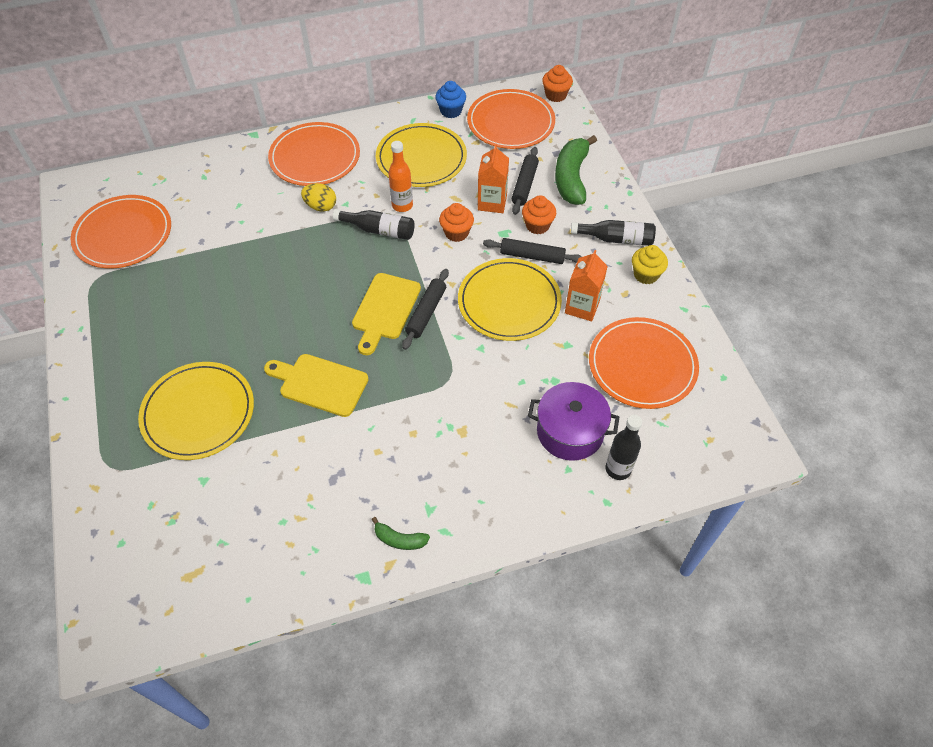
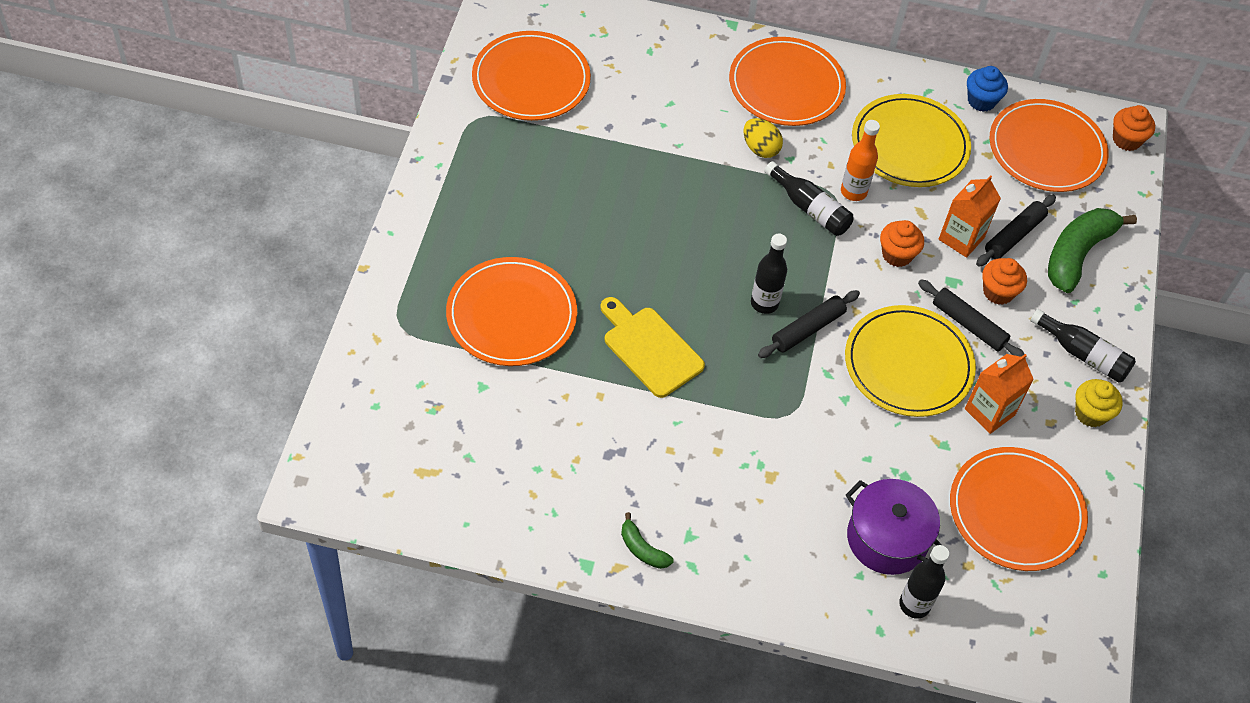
camera: 25 degrees right, 0 degrees up
(198, 413) = (511, 315): yellow plate -> orange plate
(385, 310) = (764, 303): yellow cutting board -> black bottle

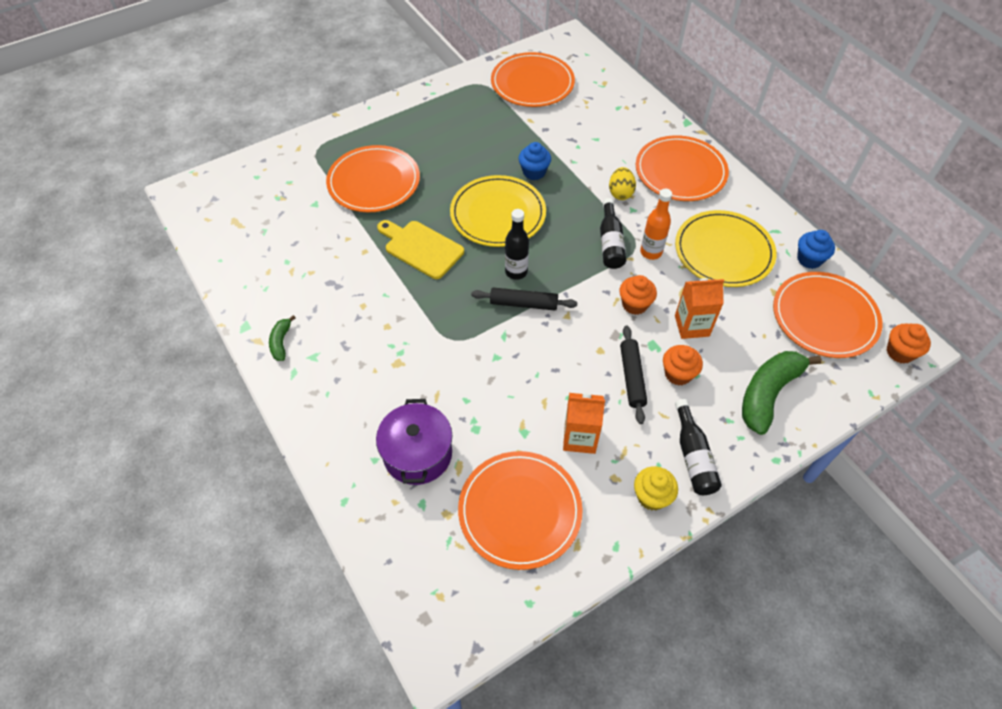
camera: 50 degrees right, 0 degrees up
(650, 348) = (421, 248): yellow cutting board -> yellow cutting board turned 60 degrees counterclockwise
(656, 184) = (534, 172): none -> blue cupcake
(908, 364) = (561, 369): yellow plate -> yellow plate (498, 214)
(914, 605) = (383, 506): black bottle -> none
(1014, 236) = (733, 350): black rolling pin -> none
(1077, 254) = (768, 394): green banana -> green banana turned 45 degrees counterclockwise

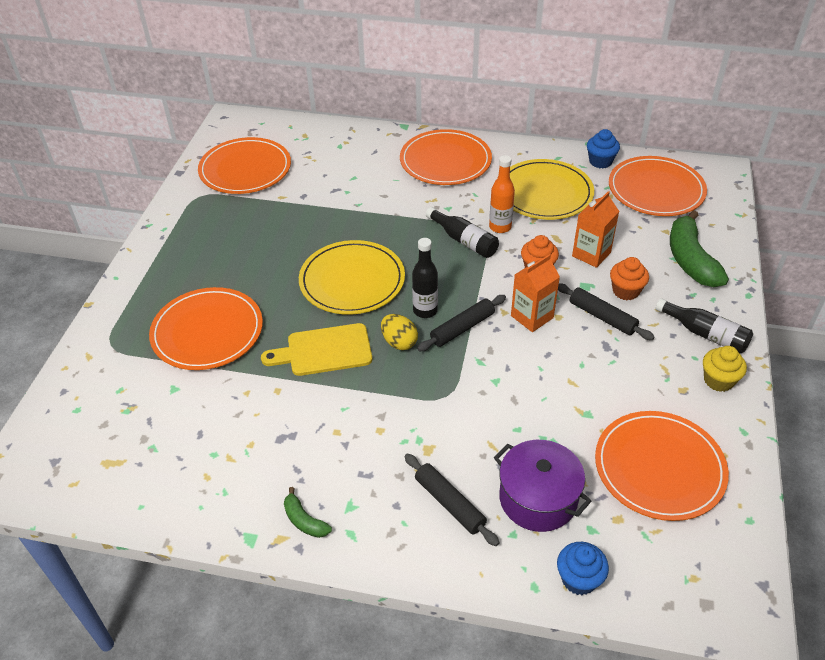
camera: 45 degrees left, 10 degrees down
(365, 407) = (449, 503): none -> black rolling pin
(534, 172) = (338, 232): blue cupcake -> blue cupcake (579, 579)
(580, 438) = (626, 384): orange carton -> orange carton (532, 317)
(620, 193) = (424, 203): yellow egg -> yellow egg (399, 342)
(899, 352) = (720, 180): orange cupcake -> none

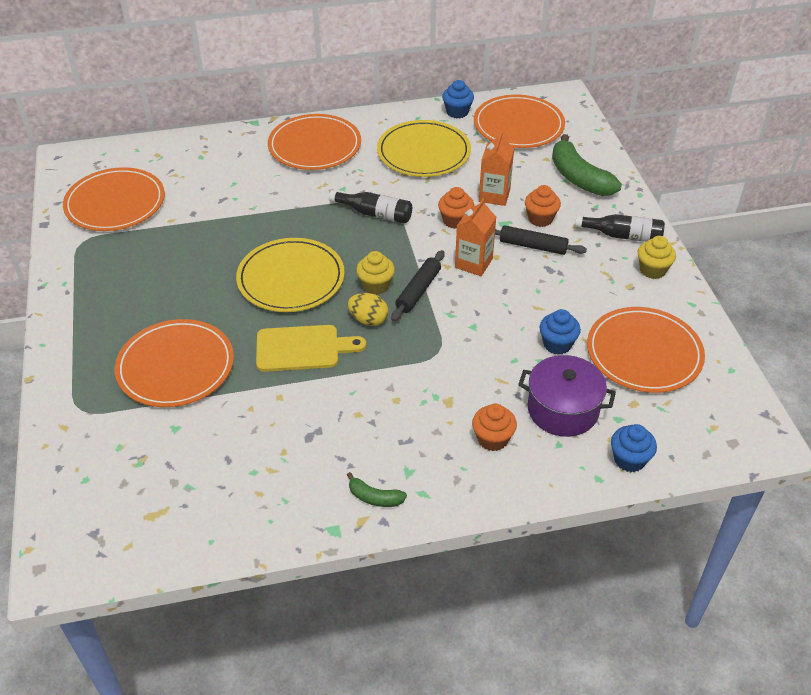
camera: 25 degrees left, 0 degrees up
(324, 351) = (303, 348): yellow cutting board -> yellow cutting board turned 150 degrees counterclockwise
(425, 311) = (376, 285): black bottle -> yellow cupcake
(449, 503) = (492, 439): black rolling pin -> orange cupcake
(500, 227) = (401, 193): orange bottle -> none
(570, 427) = (557, 344): none -> blue cupcake

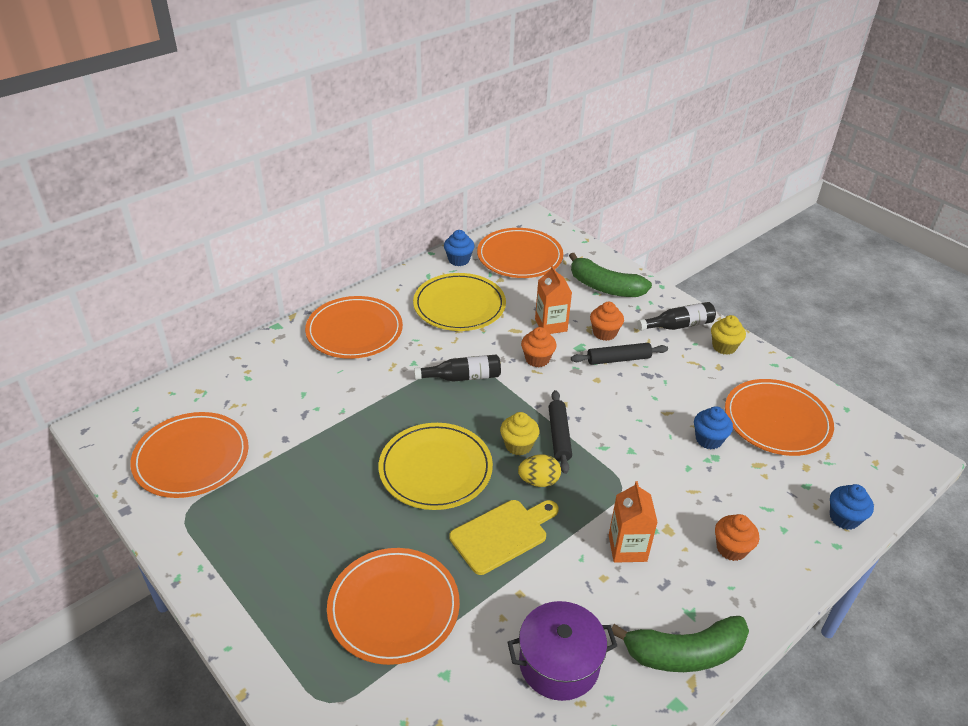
camera: 30 degrees left, 5 degrees down
(374, 497) = (684, 653): green banana -> green banana, size x2.05
(473, 263) = (584, 392): orange carton -> orange carton (627, 548)
(563, 410) = (761, 496): purple pot -> purple pot (559, 663)

